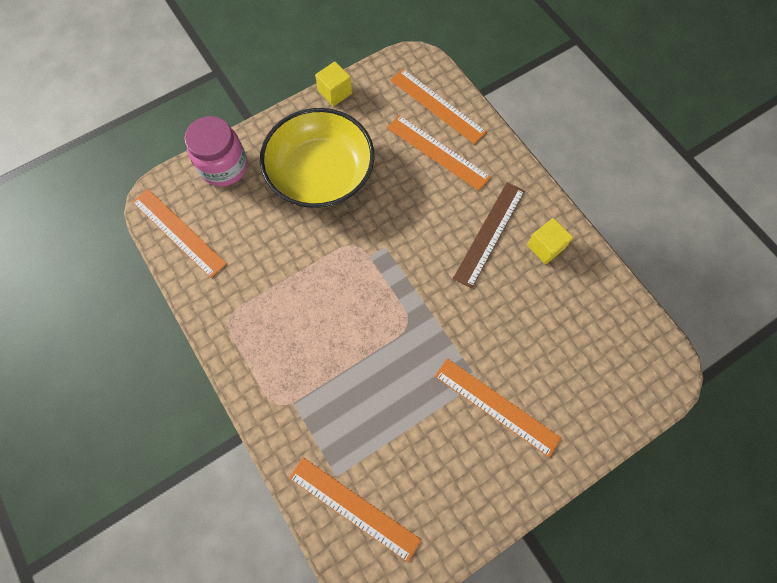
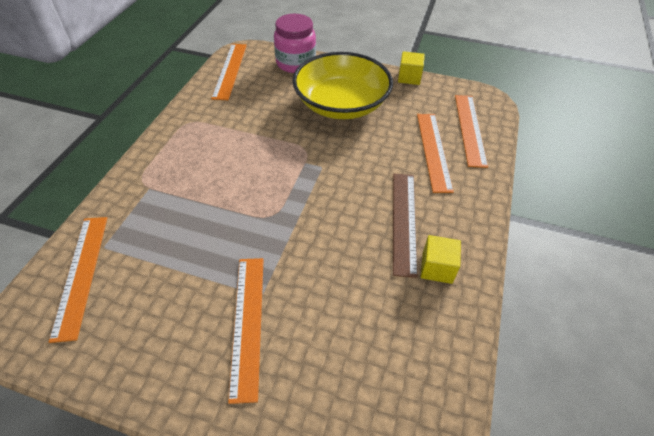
camera: 50 degrees right, 20 degrees down
(489, 233) = (403, 221): brown ruler -> brown ruler turned 75 degrees counterclockwise

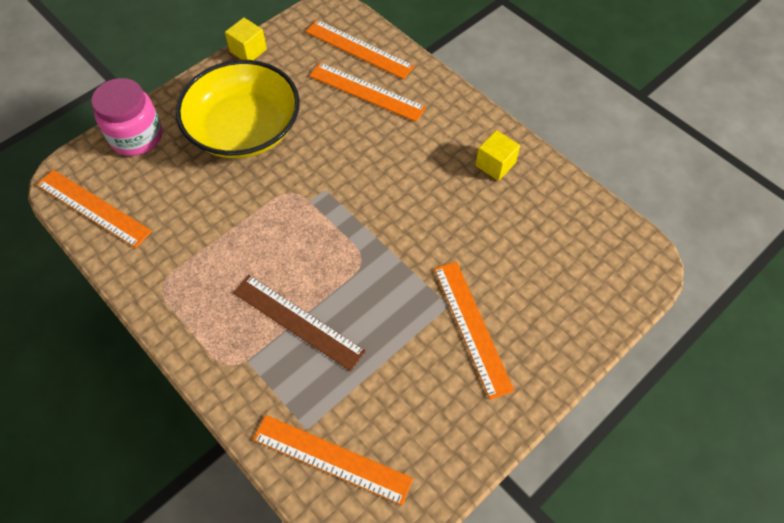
camera: 60 degrees left, 10 degrees up
(248, 323) = (472, 327): orange ruler -> orange ruler turned 45 degrees clockwise
(403, 221) = (434, 160): brown ruler -> brown ruler (298, 321)

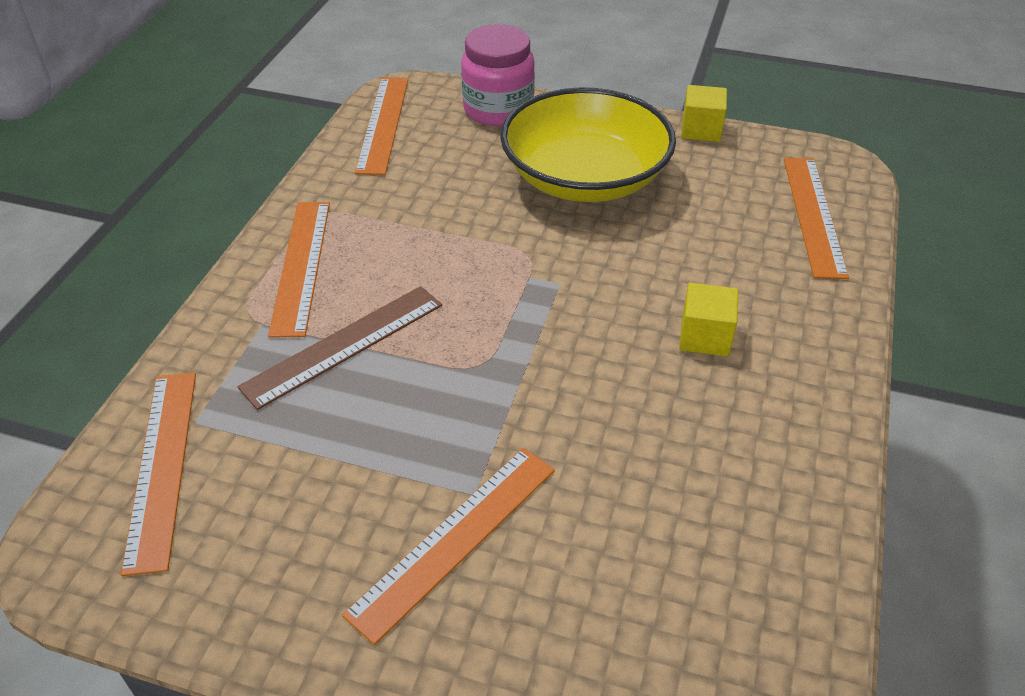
camera: 60 degrees right, 15 degrees down
(298, 321) = (344, 345): brown ruler -> brown ruler turned 45 degrees clockwise
(366, 92) = (752, 252): orange ruler -> orange ruler (301, 265)
(495, 164) = (771, 444): yellow cube -> yellow cube (705, 337)

